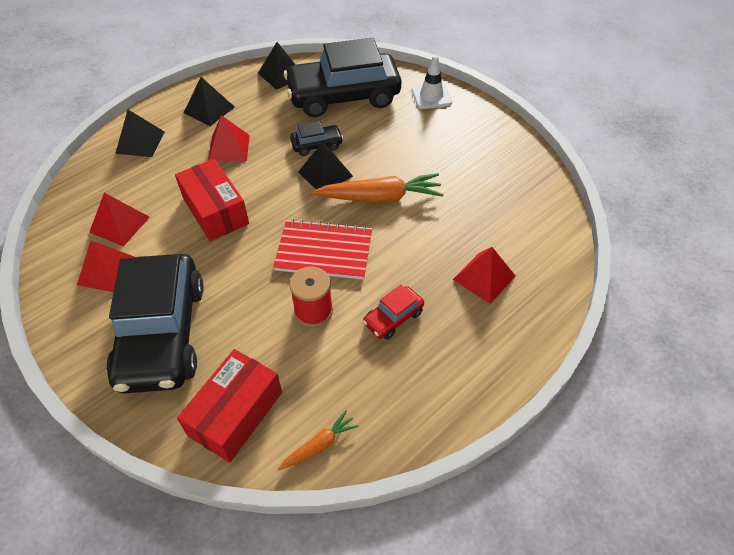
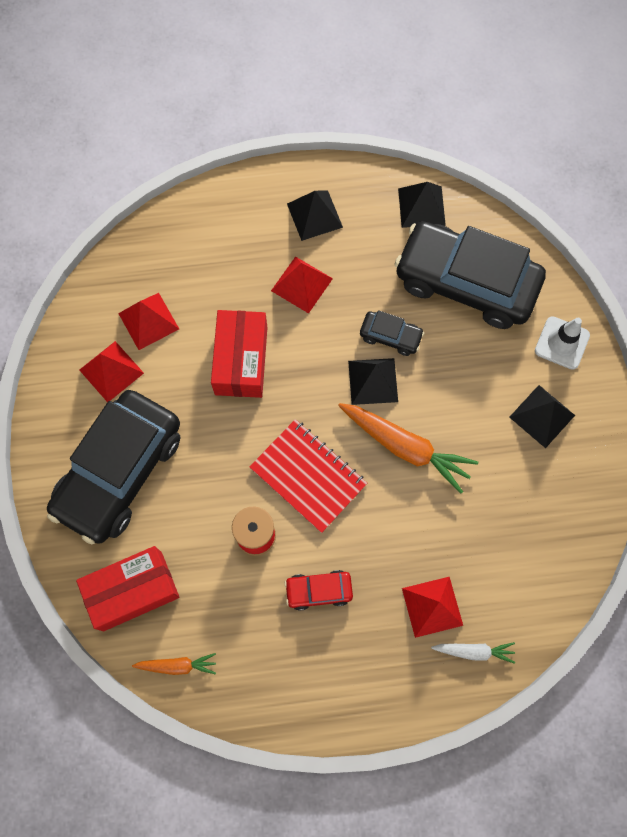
camera: 35 degrees right, 20 degrees up
(140, 142) = (222, 221): black pyramid -> black pyramid (542, 416)
(538, 286) = (474, 651): none -> white carrot

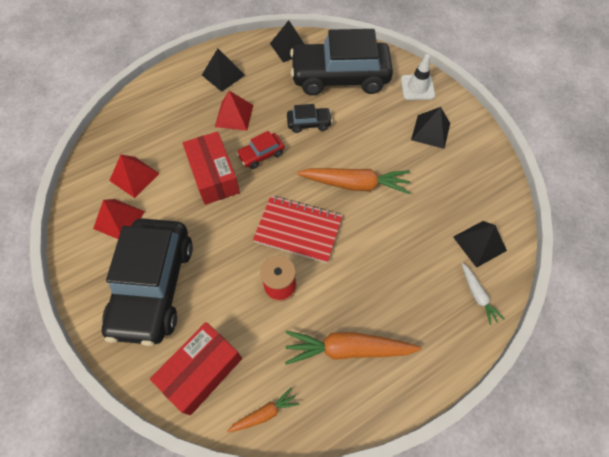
camera: 25 degrees left, 10 degrees down
(295, 641) = (348, 349): none -> orange carrot
(318, 591) = (346, 304): red car -> red car (261, 154)
(373, 381) = (311, 153): black pyramid -> black pyramid (479, 243)
(432, 606) = (431, 278): red pyramid -> none
(474, 651) = (477, 295): white carrot -> white carrot turned 90 degrees clockwise

